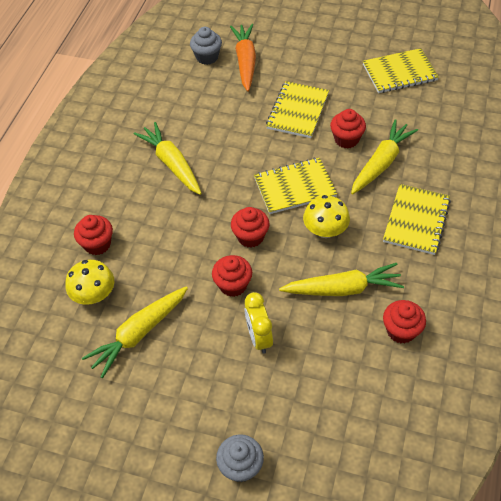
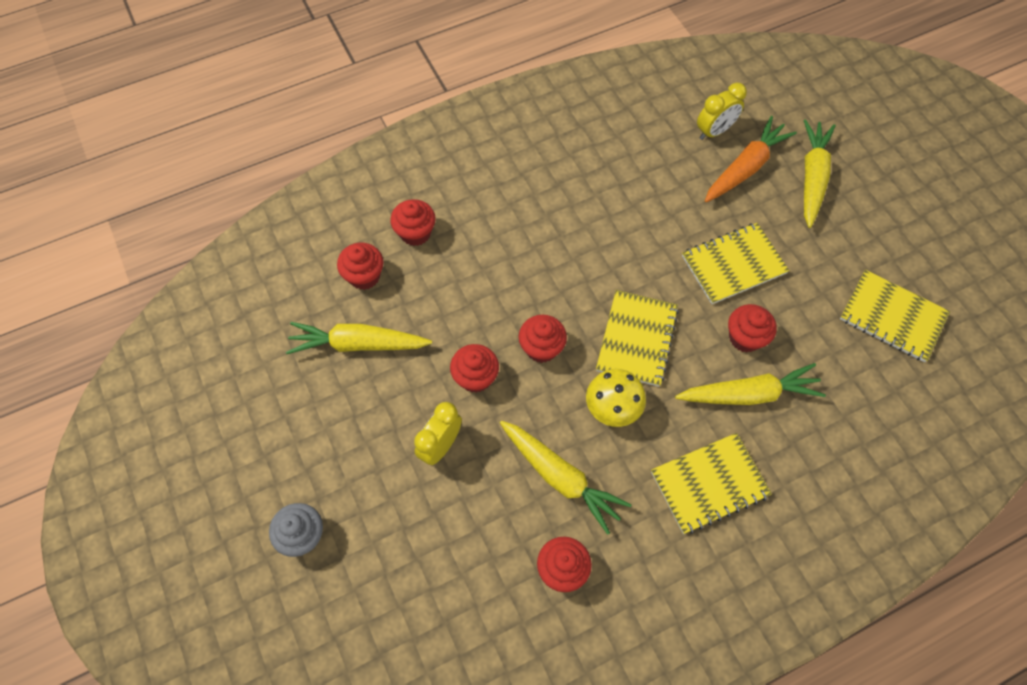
camera: 45 degrees right, 10 degrees up
(94, 295) = (364, 276): yellow mushroom -> red cupcake
(171, 164) = (557, 213): yellow carrot -> yellow carrot (812, 177)
(207, 57) = (714, 131): grey cupcake -> yellow clock
(295, 187) = (636, 339): yellow notebook -> yellow notebook turned 75 degrees clockwise

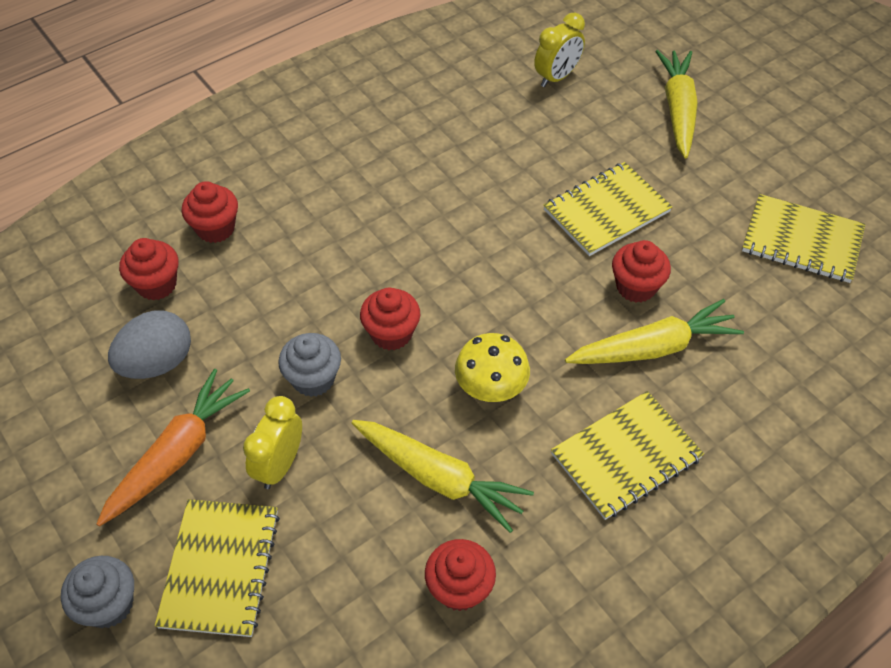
camera: 10 degrees left, 10 degrees down
(358, 344) = (157, 363): yellow carrot -> grey egg
(475, 377) = (313, 379): red cupcake -> grey cupcake
(636, 339) = (506, 307): yellow notebook -> yellow notebook (220, 568)
(745, 167) = (600, 109): orange carrot -> orange carrot (177, 454)

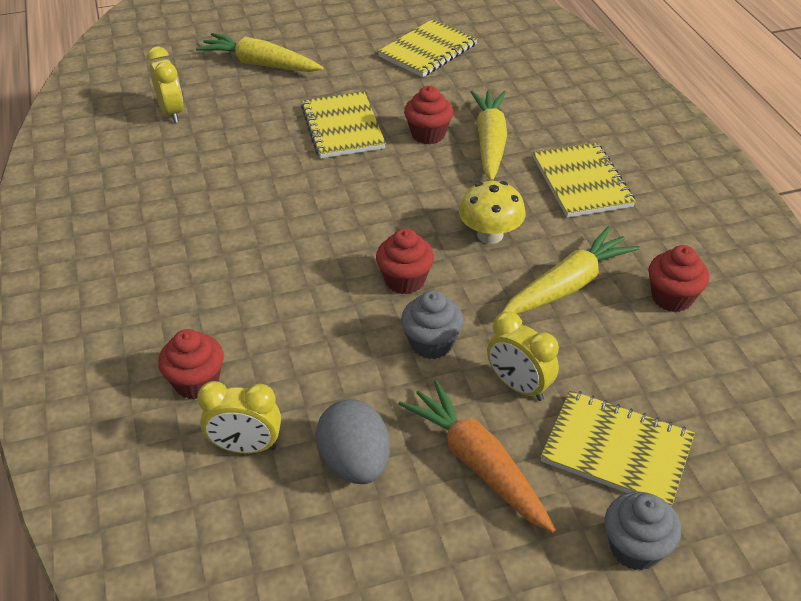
camera: 70 degrees left, 10 degrees down
(156, 284) = (246, 447): red cupcake -> yellow clock

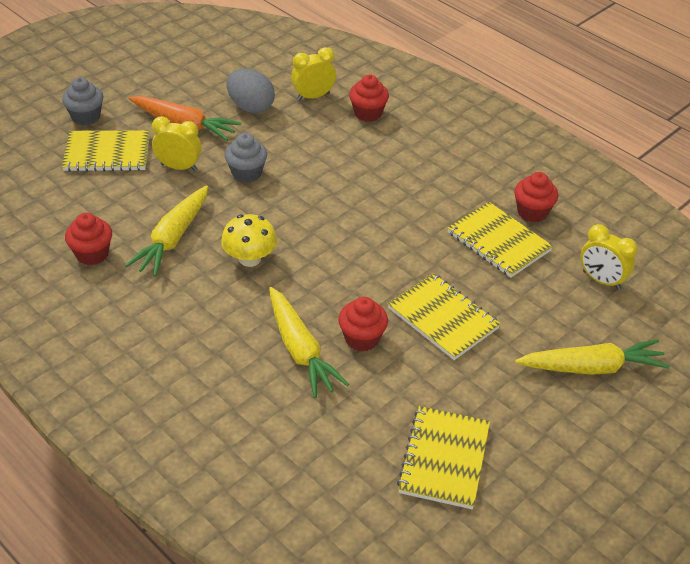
camera: 150 degrees right, 0 degrees up
(405, 280) = (290, 205): red cupcake -> red cupcake (532, 212)
(581, 182) = (196, 334): yellow notebook -> yellow notebook (498, 242)

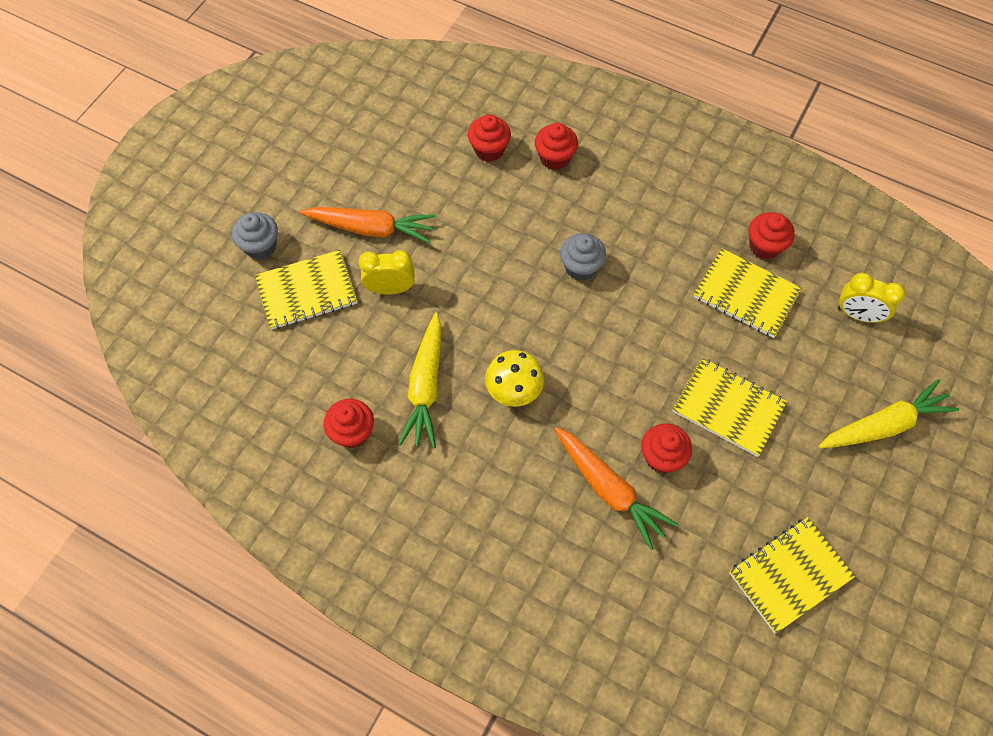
camera: 15 degrees left, 20 degrees up
(246, 173) = (464, 277): grey cupcake -> grey cupcake (580, 267)
(250, 107) = (430, 183): grey egg -> none
(300, 350) = (609, 489): yellow carrot -> orange carrot
(313, 96) = (489, 150): yellow clock -> red cupcake
(444, 459) = (790, 575): yellow notebook -> yellow notebook turned 60 degrees clockwise

